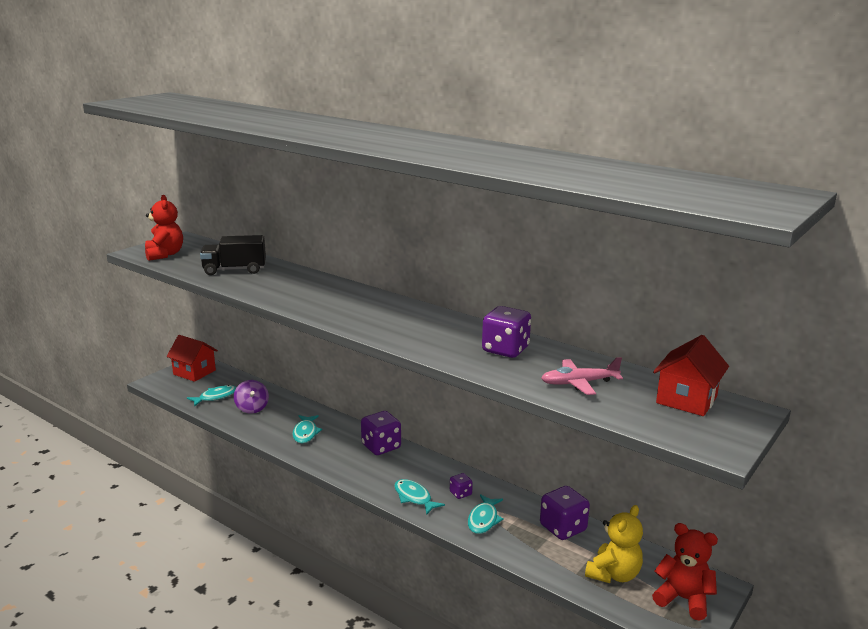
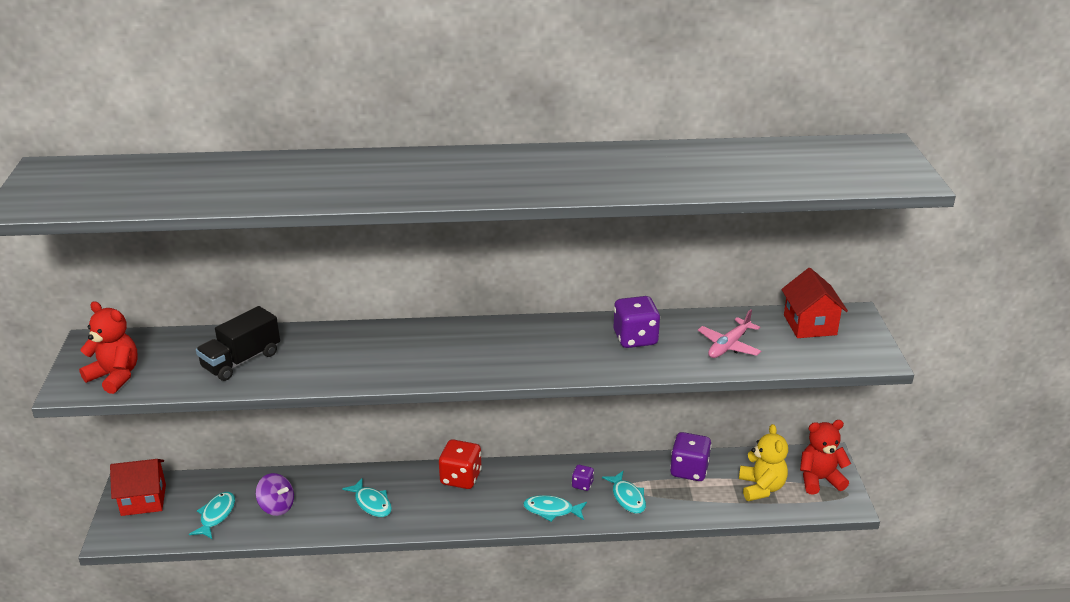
camera: 40 degrees left, 10 degrees up
(381, 447) = (461, 478): purple dice -> red dice

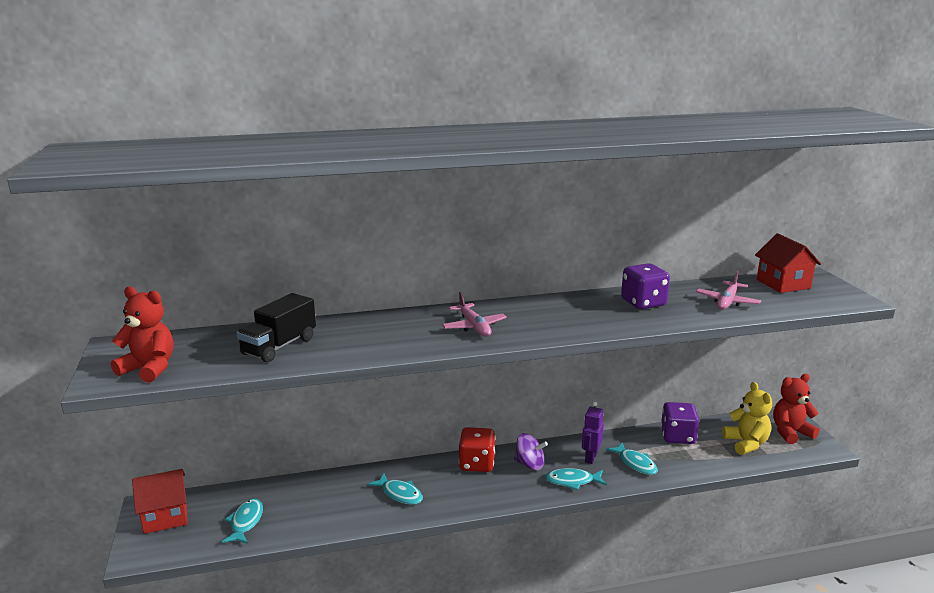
camera: 10 degrees left, 10 degrees down
(277, 506) = (306, 507): purple spinning top -> purple spinning top (529, 464)
(441, 354) = (473, 326): none -> pink plane
(582, 484) = (590, 457): purple dice -> purple robot

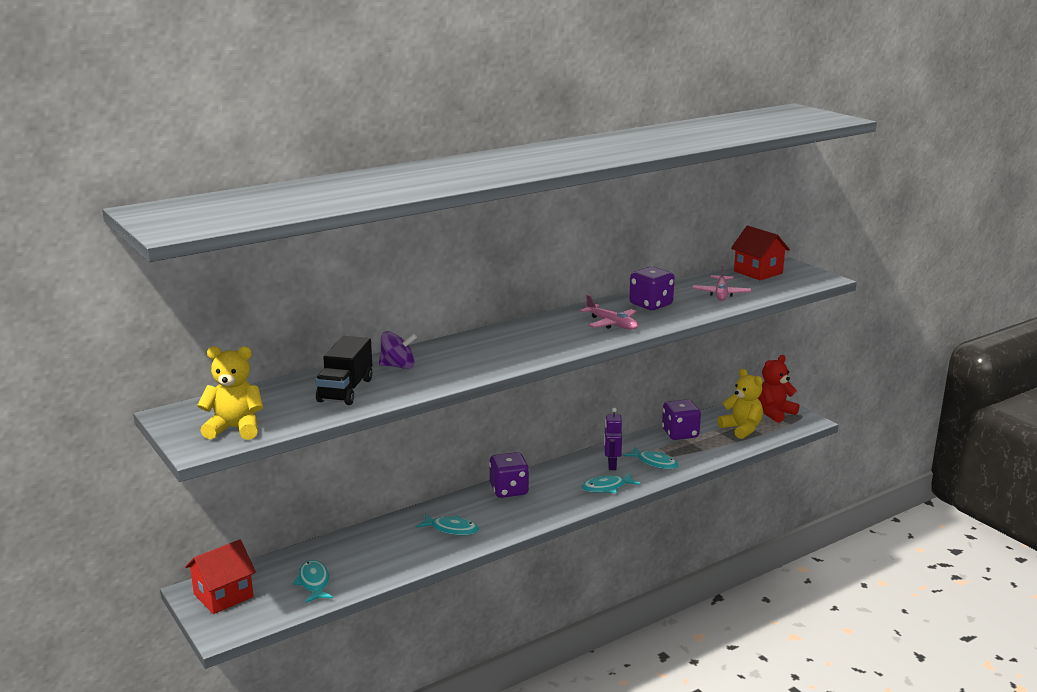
camera: 20 degrees left, 0 degrees up
(149, 369) = (235, 429): red teddy bear -> yellow teddy bear
(473, 326) = (515, 346): pink plane -> pink plane (611, 324)
(477, 464) = (509, 490): red dice -> purple dice
(529, 464) = (559, 481): purple spinning top -> purple spinning top (398, 366)

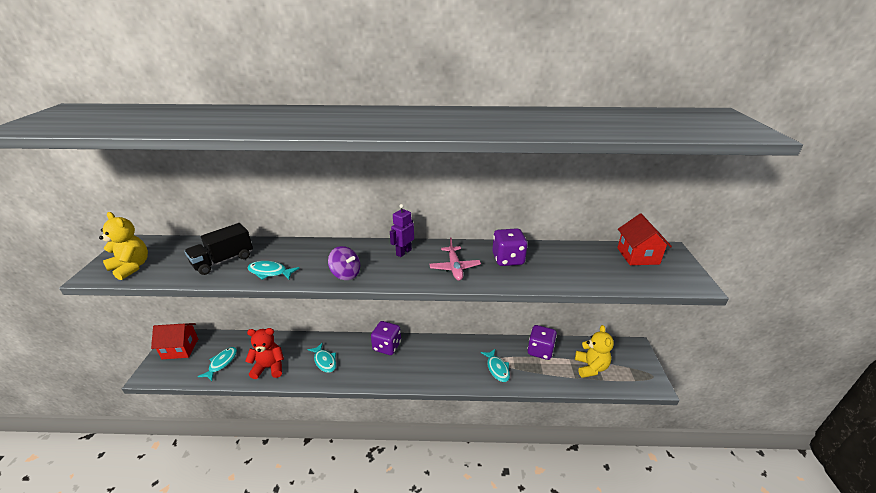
camera: 35 degrees right, 10 degrees up
(398, 366) = (278, 253): purple spinning top -> purple spinning top (346, 274)
(606, 487) = (444, 375): turquoise fish -> turquoise fish (270, 272)
(611, 465) = (467, 357): purple robot -> purple robot (403, 252)
(721, 294) = (578, 268): pink plane -> none
(774, 413) = (631, 364): red teddy bear -> red teddy bear (269, 367)

